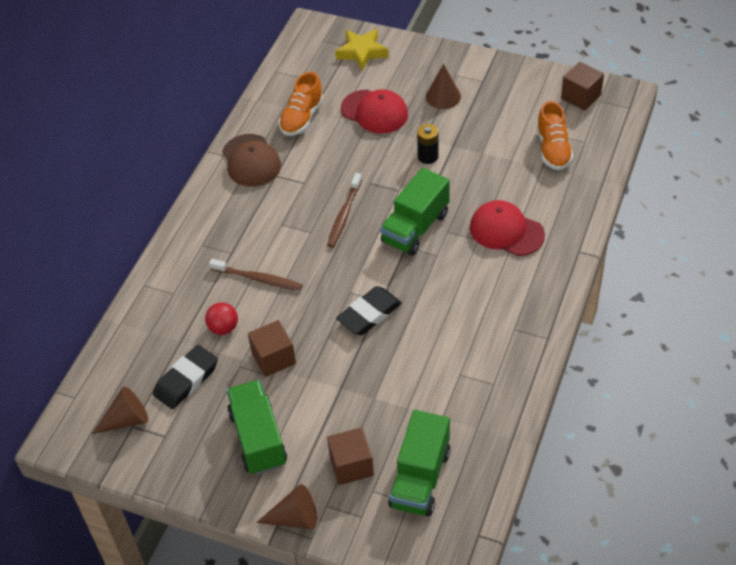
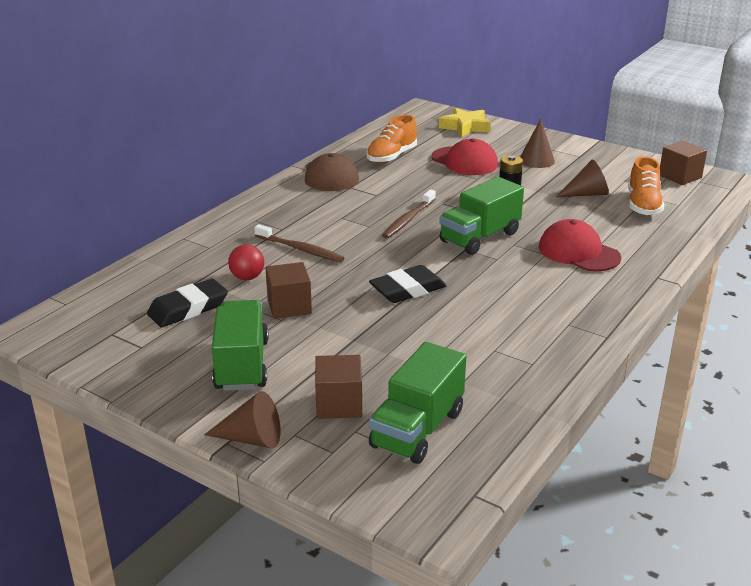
camera: 10 degrees right, 20 degrees down
(127, 420) = (108, 328): brown cone -> brown cone (586, 194)

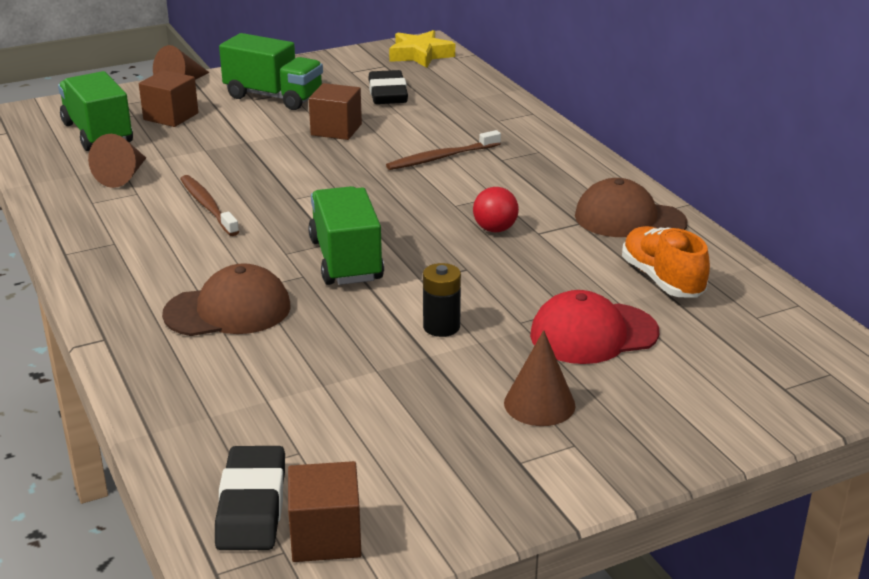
camera: 120 degrees right, 0 degrees up
(247, 277) = (413, 124): red ball -> red ball (495, 229)
(407, 290) = (291, 186): black eraser -> black eraser (252, 506)
(408, 219) = (444, 231): brown toothbrush -> brown toothbrush (207, 206)
(465, 127) = (753, 391): yellow star -> yellow star (420, 55)
(578, 252) = (228, 310): red cap -> brown cap
(586, 194) = (370, 395): brown cone -> brown cone (123, 176)
(643, 205) = (276, 430): orange shoe -> none

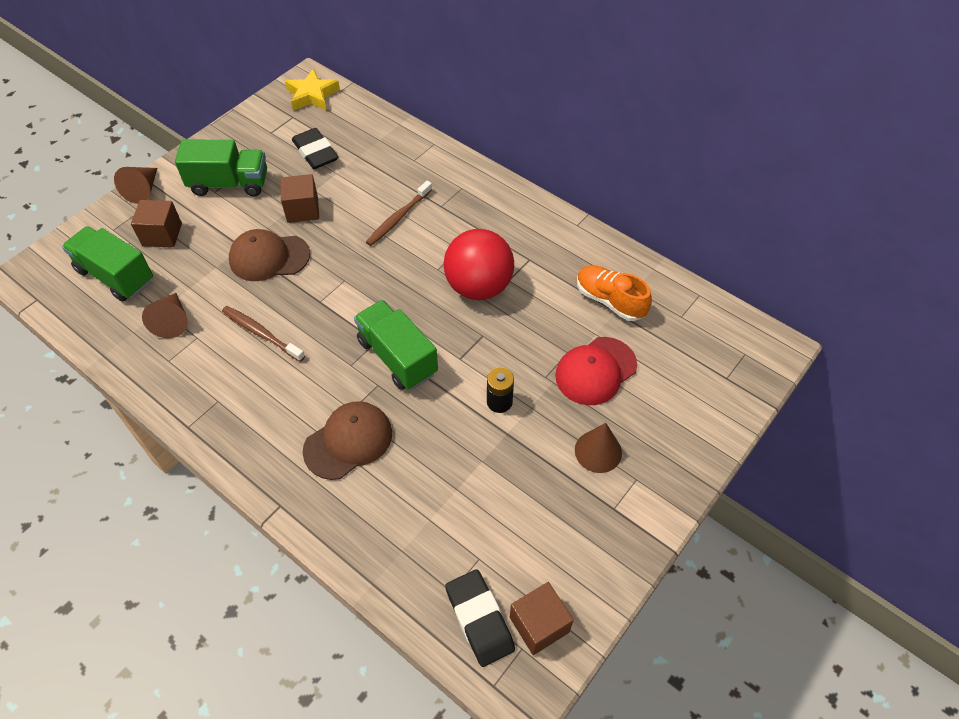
camera: 25 degrees left, 25 degrees up
(495, 229) = (478, 286): red ball -> red ball, size x2.09
(629, 219) = (559, 244): brown cap -> brown cap (269, 257)

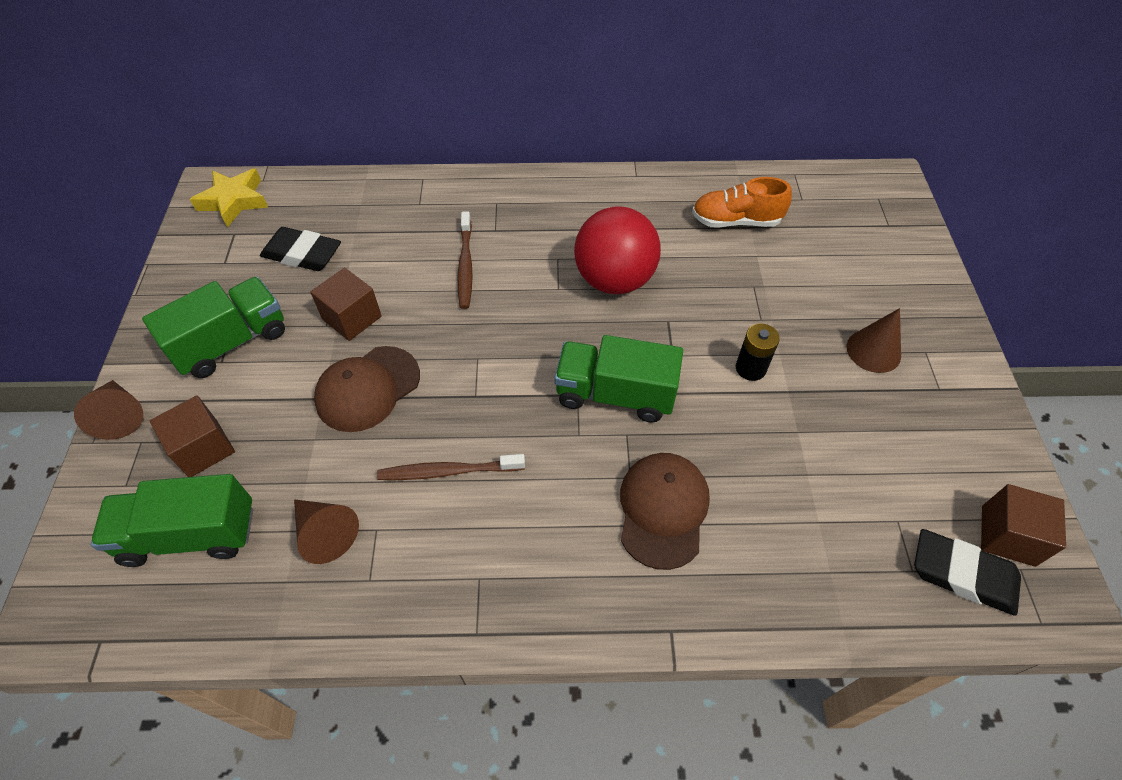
camera: 40 degrees left, 0 degrees up
(595, 371) = (793, 286): red cap -> none

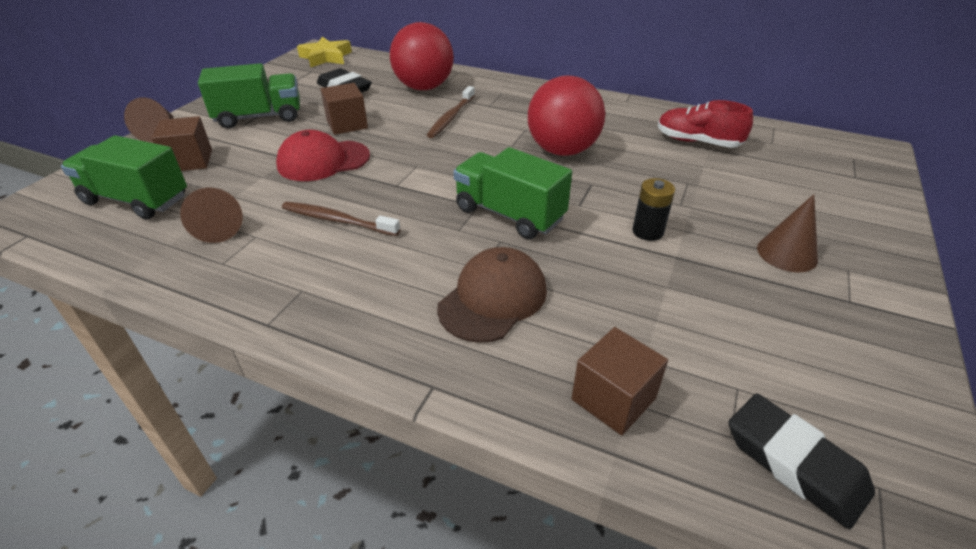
camera: 25 degrees right, 15 degrees down
(368, 389) = (323, 161): brown cap -> red cap
(400, 222) = (424, 87): none -> red ball
(736, 221) = (697, 142): orange shoe -> red shoe
(1008, 535) = (876, 449): brown cube -> brown cube (613, 399)

